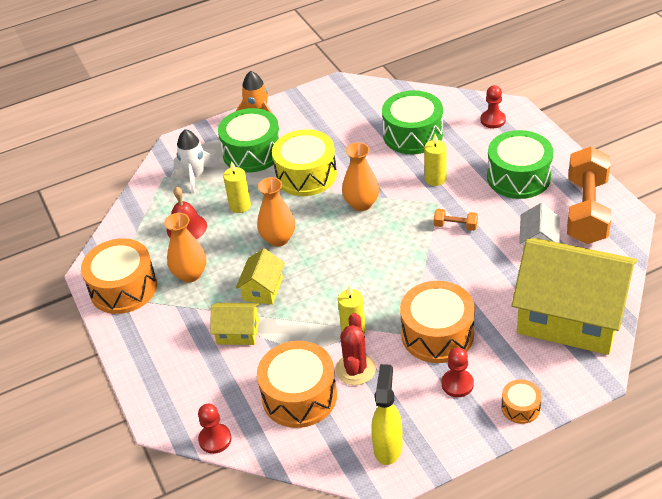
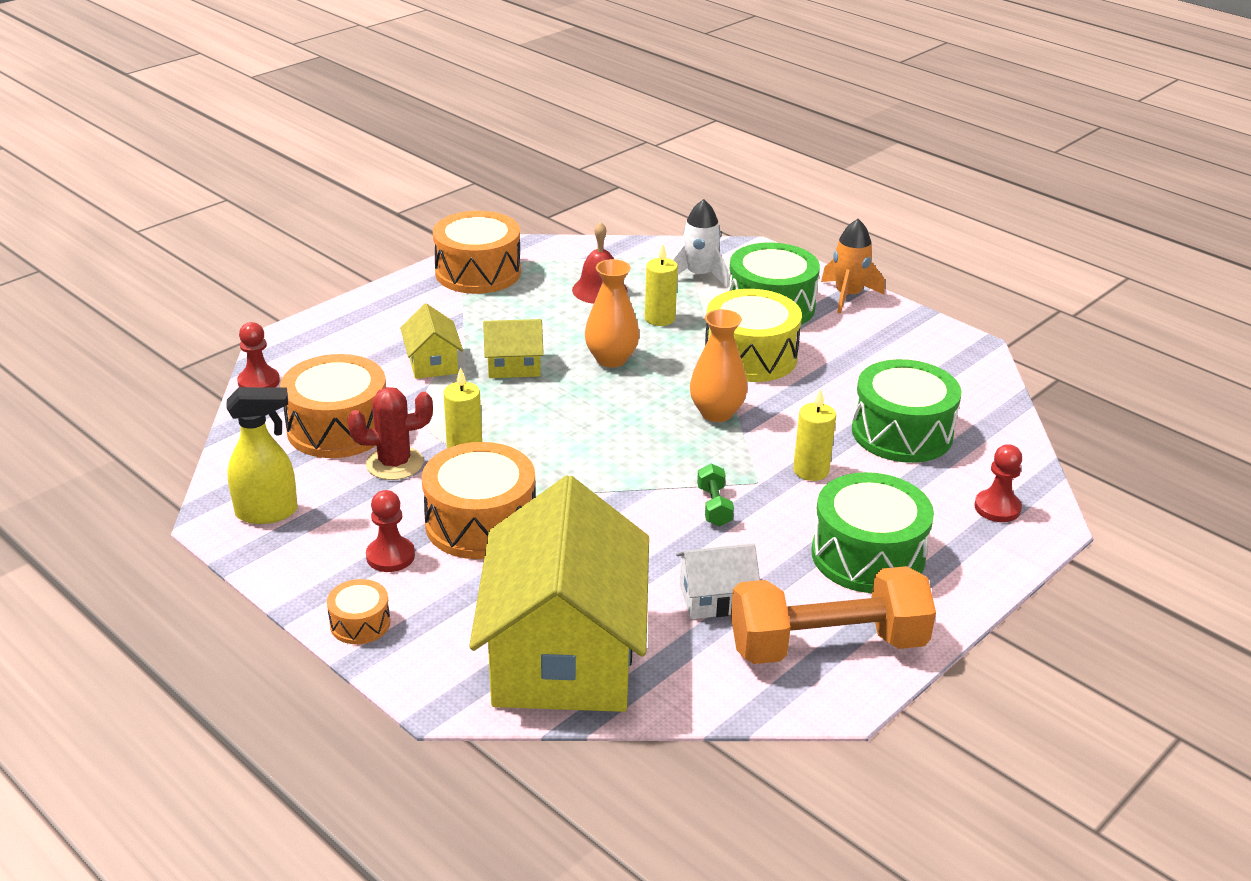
camera: 65 degrees right, 10 degrees down
(190, 274) = (518, 310): orange vase -> none
(455, 226) = (714, 506): orange dumbbell -> green dumbbell

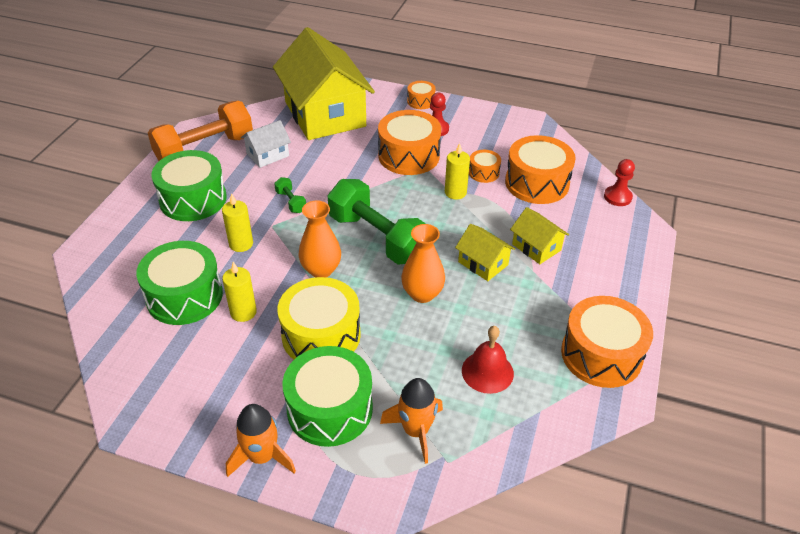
camera: 155 degrees right, 10 degrees up
(268, 513) = (514, 130): yellow spray bottle -> none
(394, 463) = (483, 172): red cactus -> orange drum
(513, 366) = (483, 263): yellow house -> yellow house turned 75 degrees clockwise
(620, 426) = (377, 238): none -> green dumbbell
(659, 318) = (415, 353): yellow candle -> yellow candle (243, 312)
(699, 275) = (416, 431): white rocket -> orange rocket
(997, 508) = (114, 254): red pawn -> none

